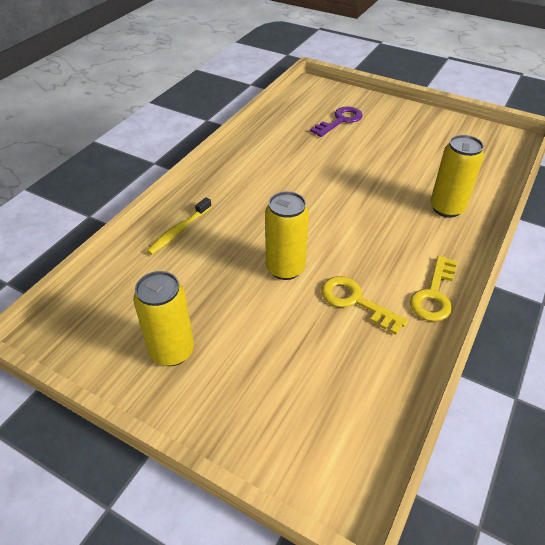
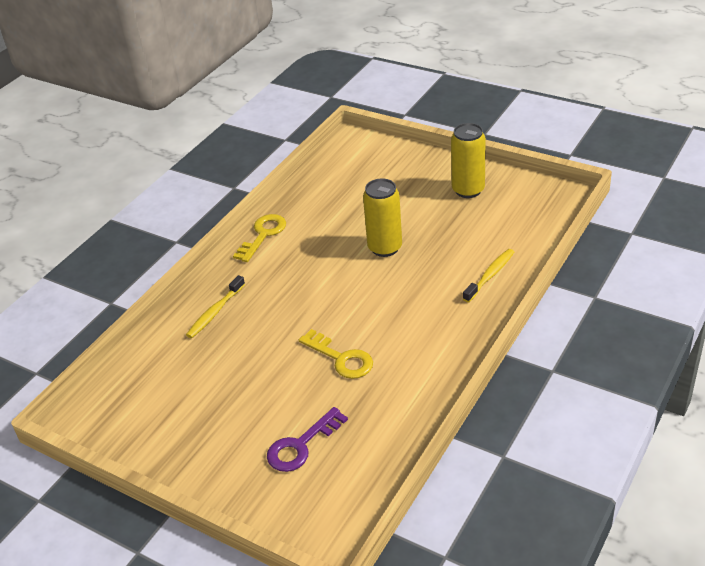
camera: 175 degrees left, 5 degrees down
(355, 301) = (328, 227): yellow key -> yellow key (341, 358)
(446, 208) = (215, 312): yellow can -> yellow toothbrush

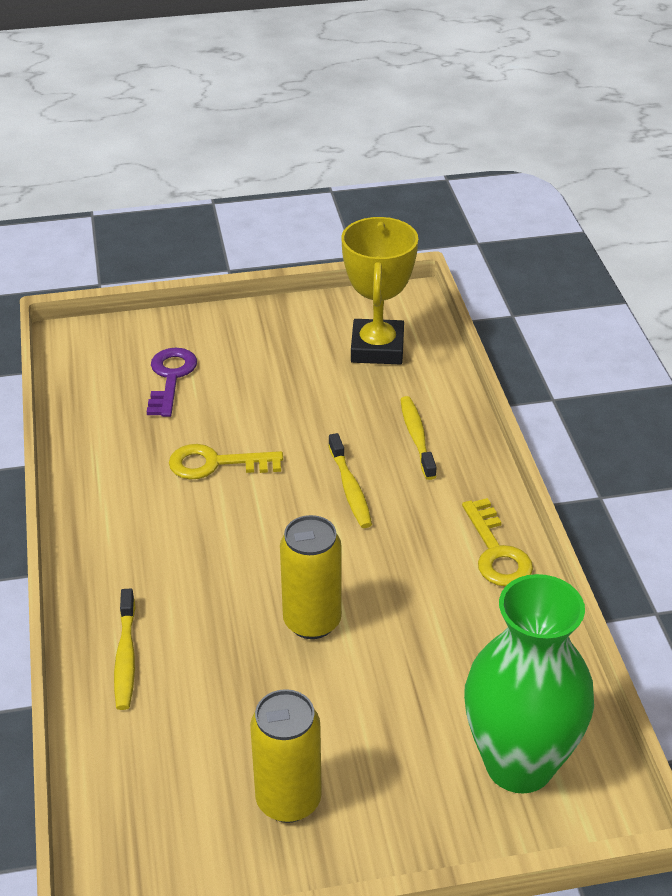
camera: 135 degrees right, 0 degrees up
(150, 387) = (377, 348): none -> yellow trophy
(287, 302) = (350, 488): none -> yellow toothbrush
(365, 162) = (519, 764): none -> green vase

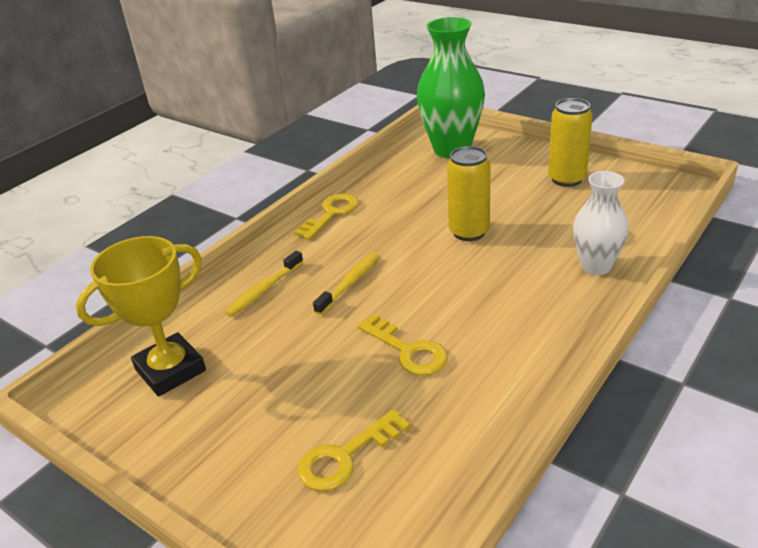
camera: 130 degrees left, 5 degrees down
(125, 657) = (596, 266): yellow toothbrush -> white vase
(171, 377) = (345, 456): purple key -> yellow key

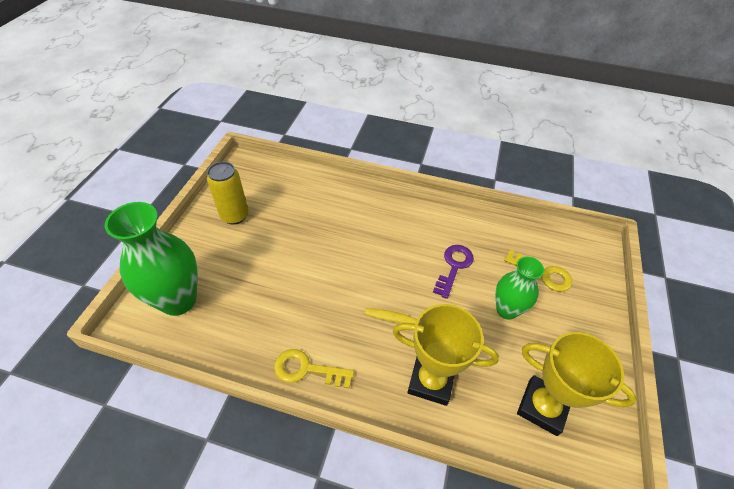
camera: 115 degrees left, 15 degrees up
(264, 290) = (431, 381): yellow toothbrush -> yellow trophy
(308, 384) = (506, 310): none -> green vase
(408, 350) = (454, 267): yellow key -> purple key
(469, 232) = (317, 261): yellow can -> none
(596, 266) = (343, 193): white vase -> none

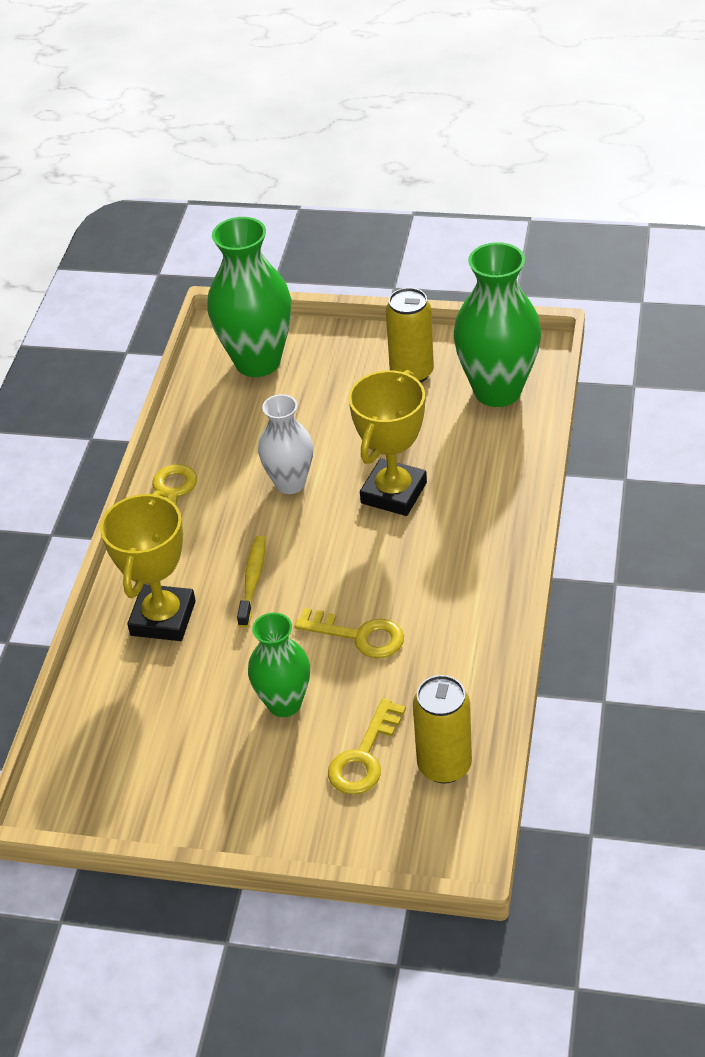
camera: 90 degrees right, 5 degrees down
(269, 181) = (497, 391): none -> green vase
(315, 290) = (290, 483): none -> white vase
(454, 267) = (359, 636): purple key -> yellow key
(542, 407) = (131, 739): yellow trophy -> yellow trophy (393, 493)
(545, 240) = (444, 765): none -> yellow can

